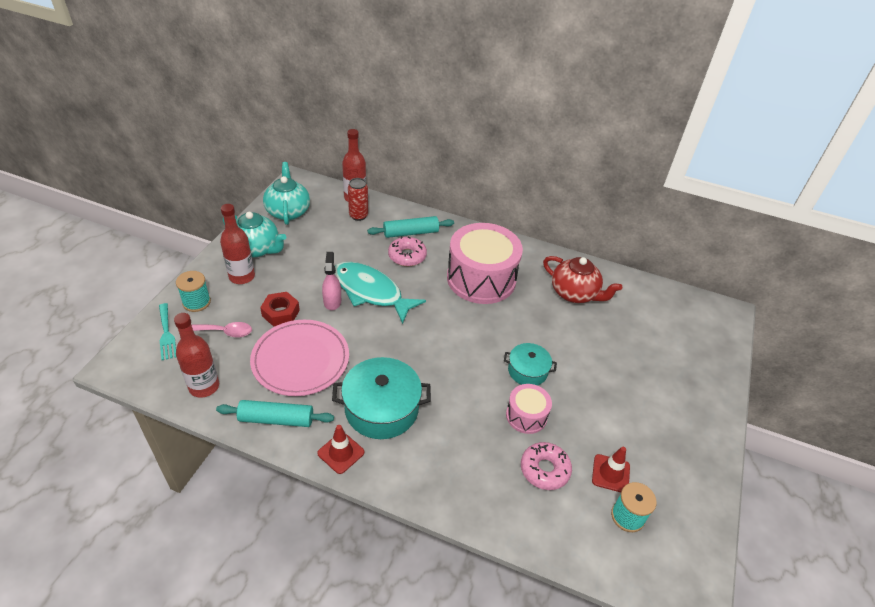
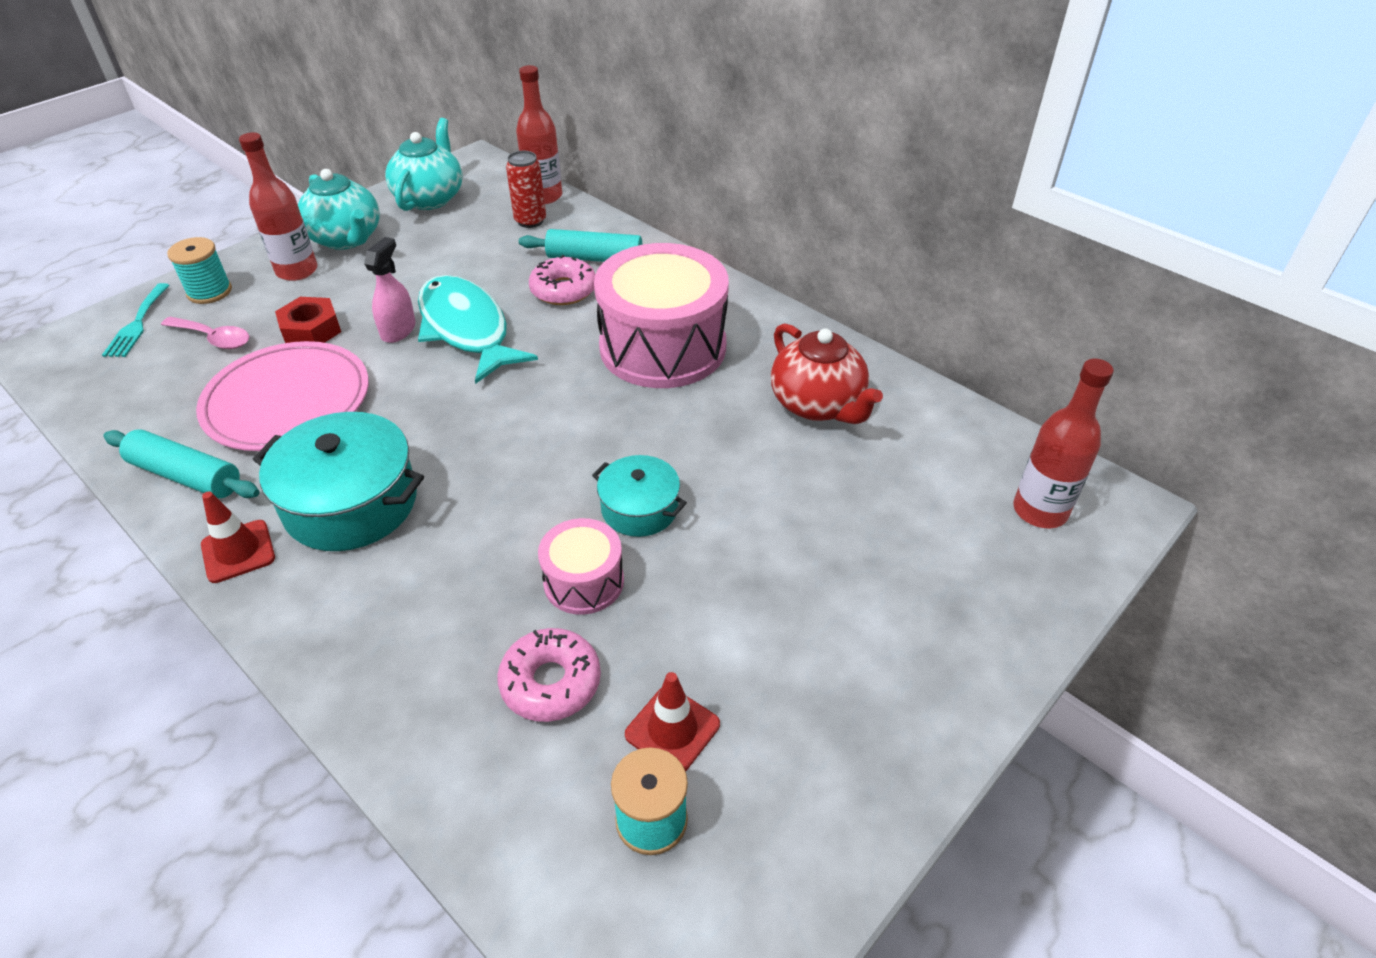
camera: 25 degrees right, 0 degrees up
(204, 386) = (127, 404): red bottle -> red bottle (1040, 511)

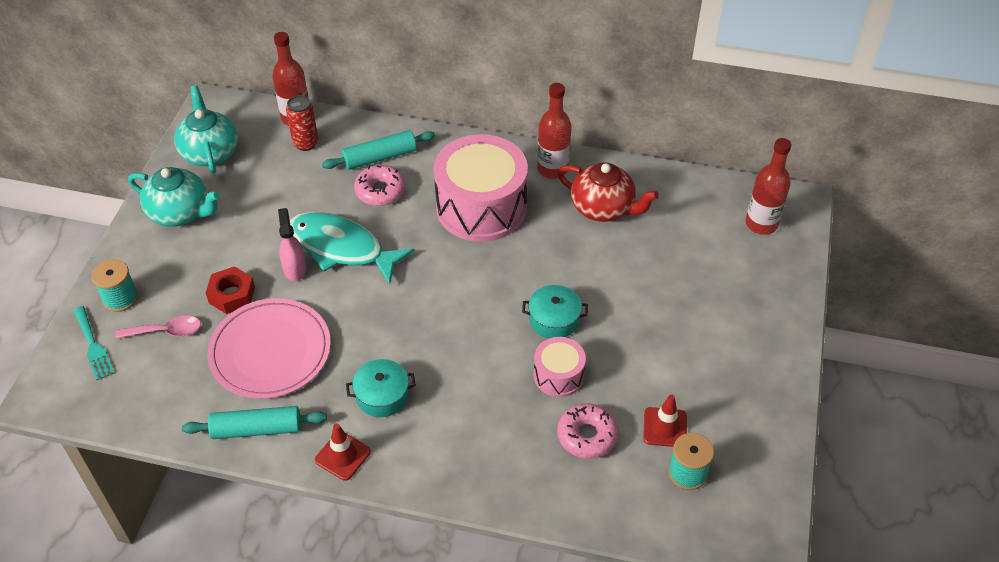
camera: 30 degrees left, 5 degrees up
(297, 271) = (170, 254): red bottle -> red bottle (552, 169)
(351, 503) = (382, 395): turquoise pot -> turquoise pot, size x0.58

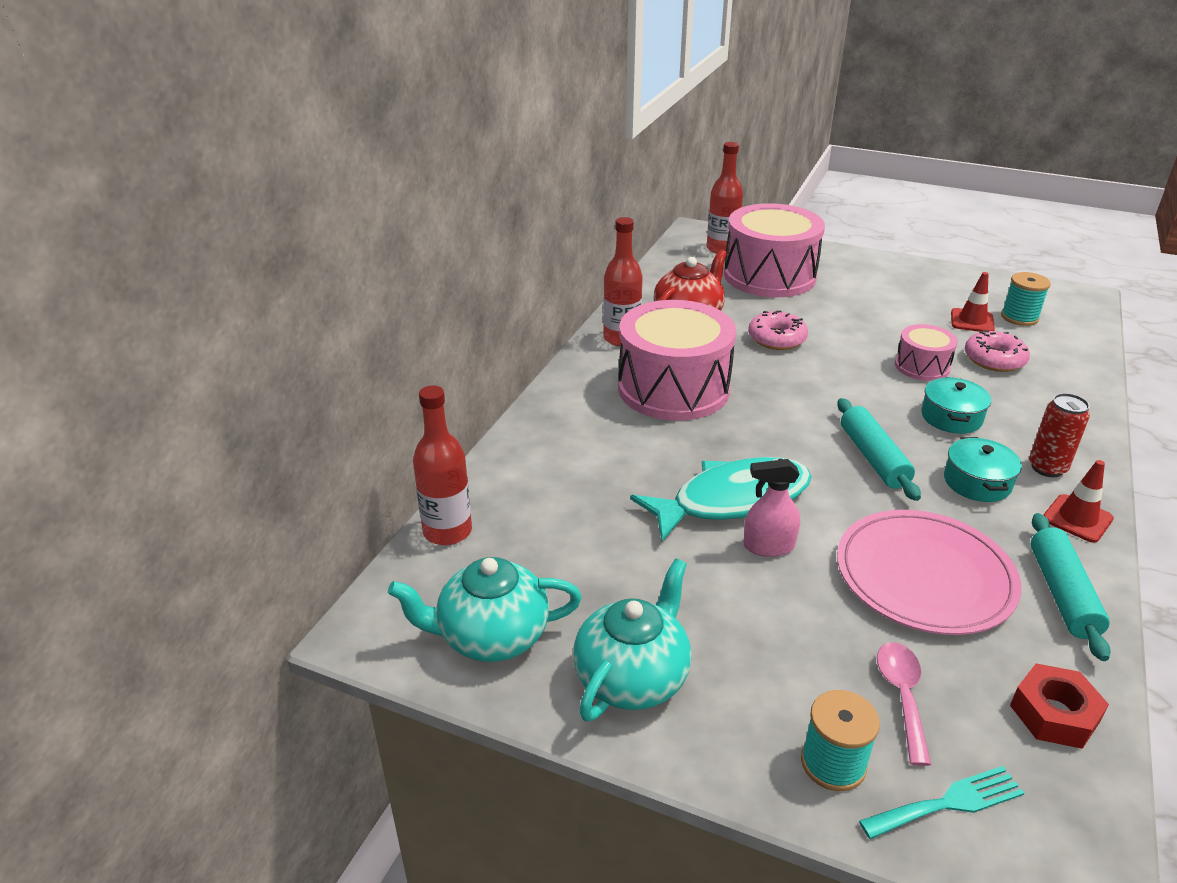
camera: 80 degrees left, 15 degrees down
(232, 295) = (820, 614): red nut -> red nut (1054, 714)
(306, 143) = (510, 524): red can -> red can (1047, 468)
(341, 248) = (732, 500): turquoise fish -> turquoise fish turned 150 degrees counterclockwise
(380, 157) = (563, 457): turquoise rolling pin -> turquoise rolling pin (873, 458)
(380, 191) = (629, 461): pink donut -> pink donut (776, 338)
(554, 319) = (846, 361): turquoise pot -> turquoise pot (951, 417)
(711, 263) = (769, 276): none -> pink drum

